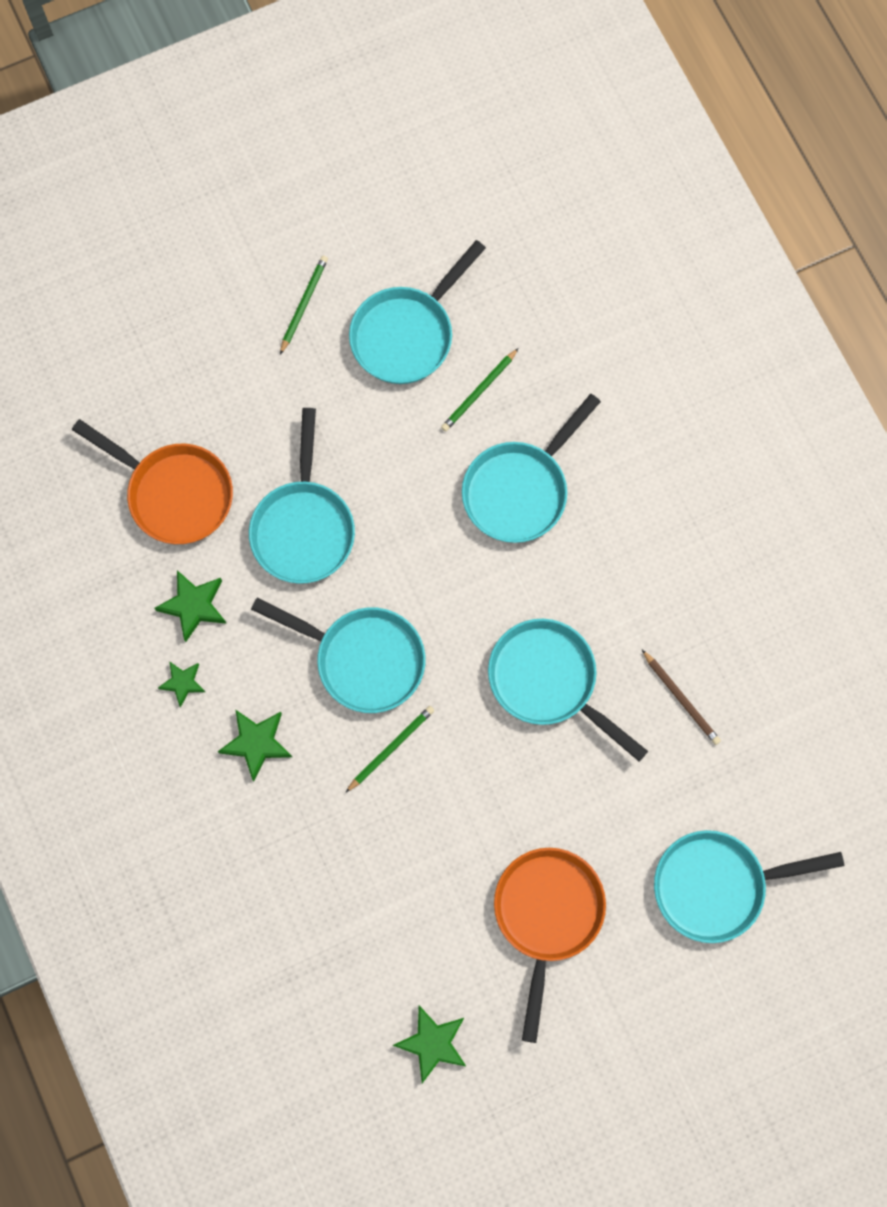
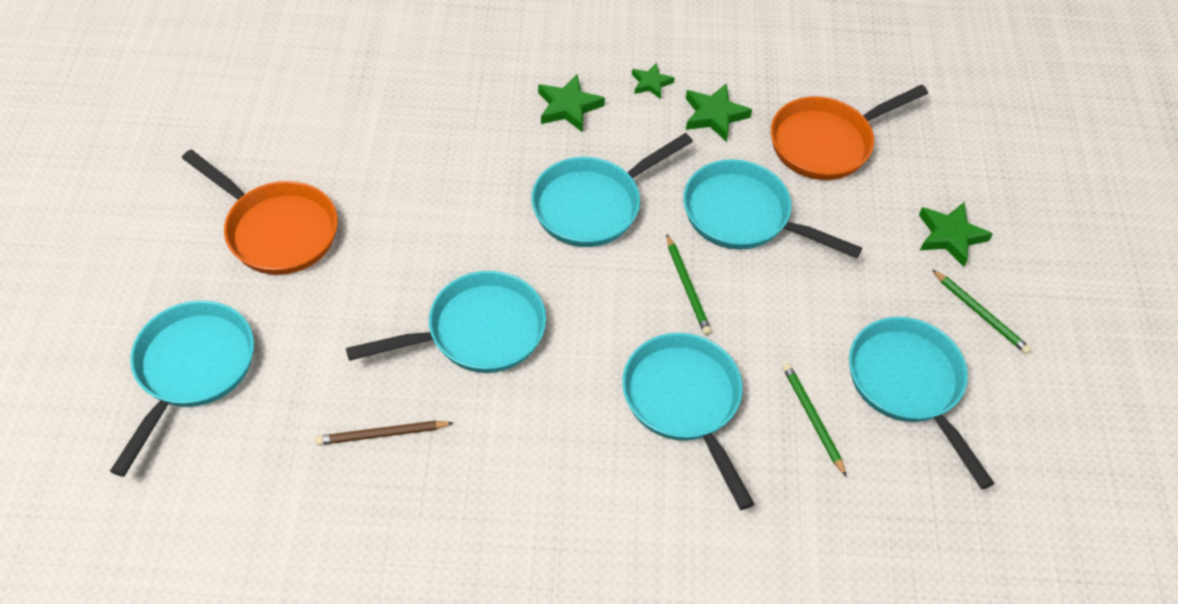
camera: 115 degrees right, 20 degrees down
(391, 748) = (501, 190): green pencil -> green pencil (687, 287)
(432, 1043) = (246, 112): green star -> green star (950, 236)

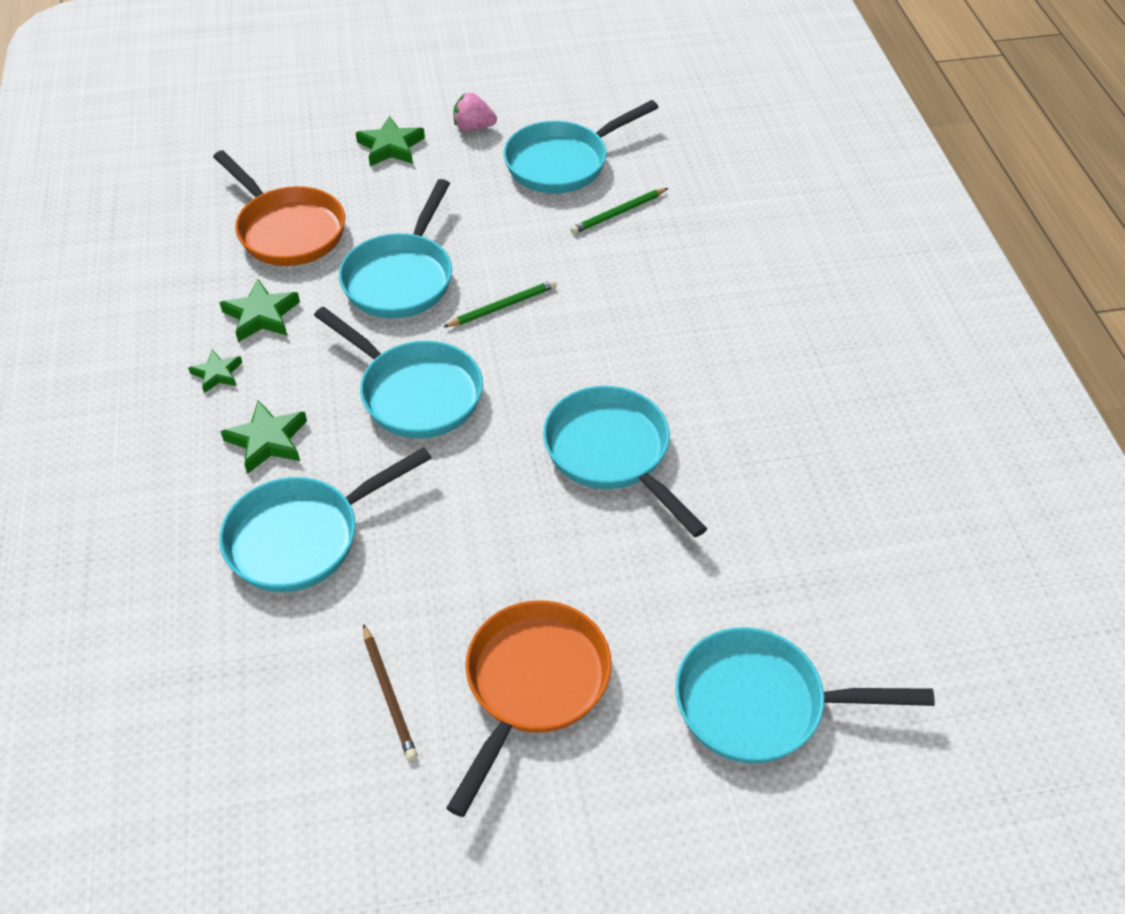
camera: 100 degrees left, 5 degrees down
(382, 434) = (762, 502): brown pencil -> brown pencil (389, 694)
(684, 402) = (634, 291): turquoise pan -> turquoise pan (302, 537)
(980, 313) = (473, 127): green pencil -> pink strawberry

